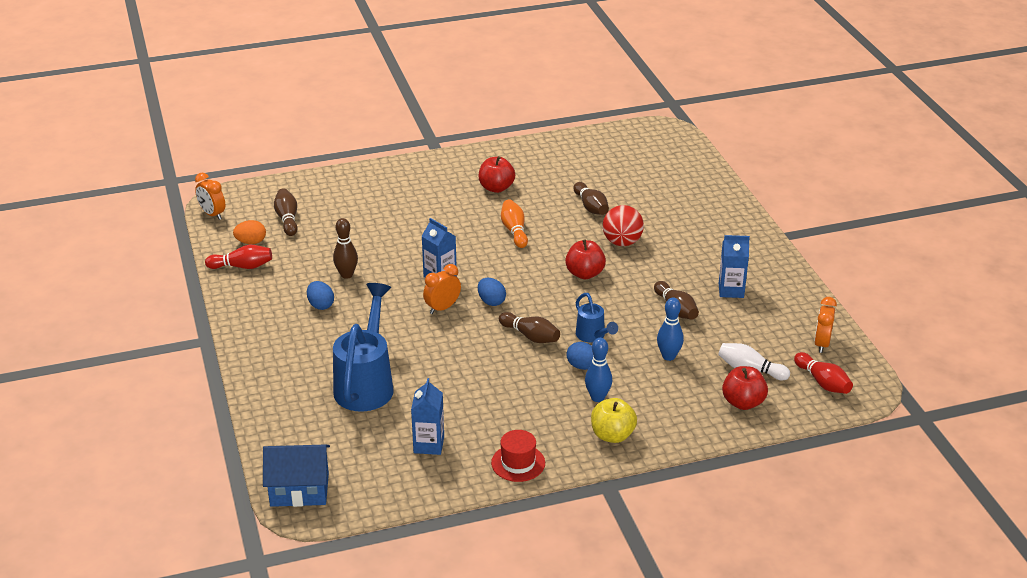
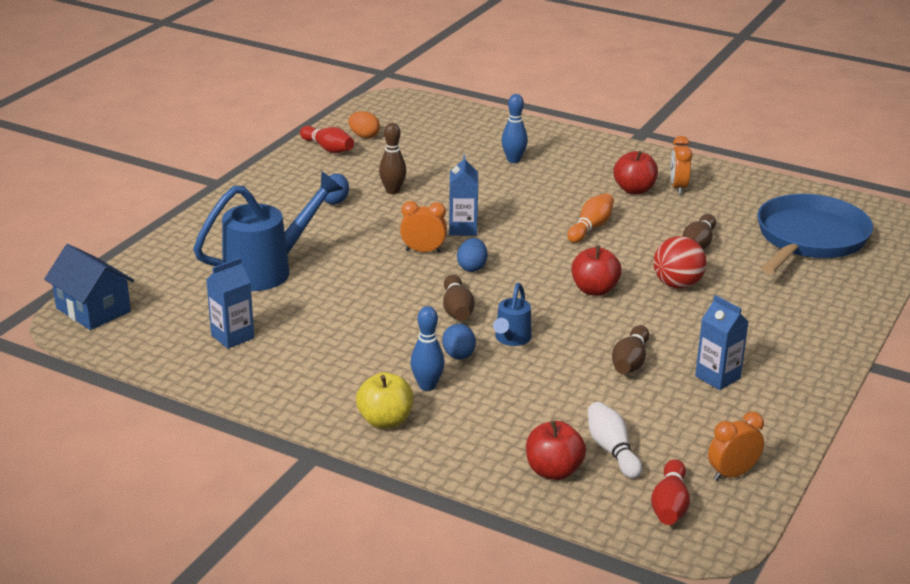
camera: 45 degrees right, 5 degrees down
(212, 214) = (371, 106): orange clock -> orange clock (678, 187)
(287, 219) = (419, 134): brown bowling pin -> none
(518, 463) = (272, 391): red hat -> none
(642, 169) = (809, 238): none -> blue pan
(668, 356) = (552, 393): blue bowling pin -> blue bowling pin (513, 160)

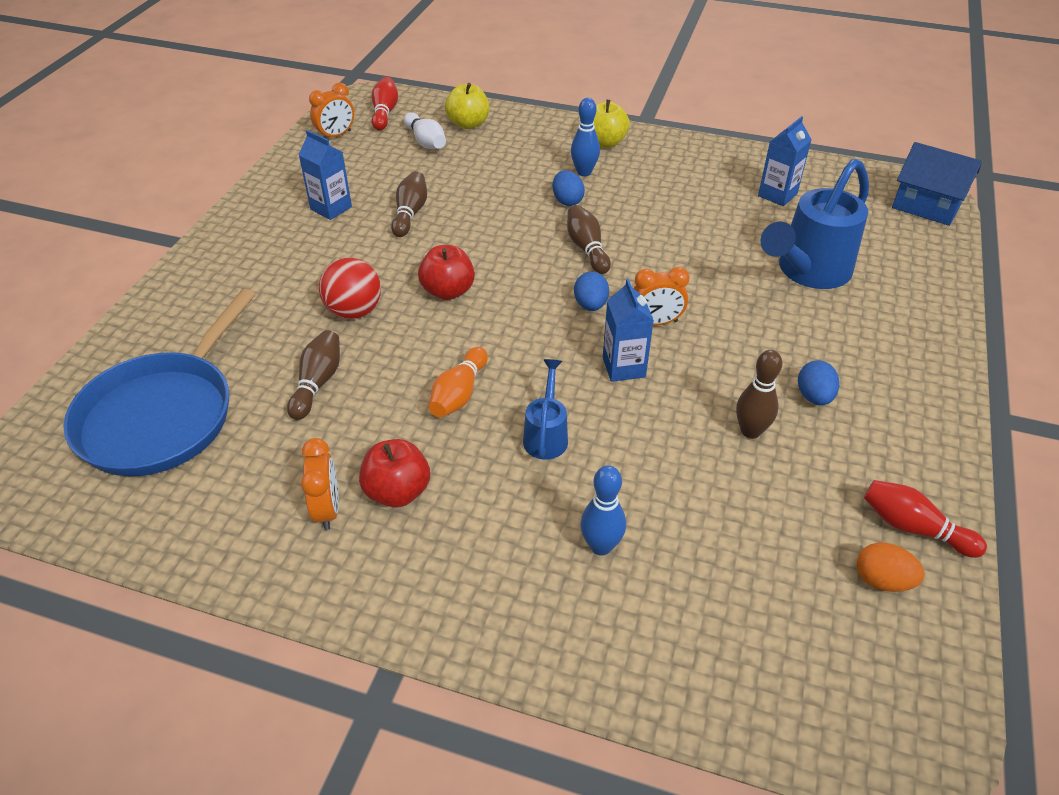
camera: 170 degrees right, 15 degrees up
(511, 339) = (524, 222): blue watering can -> blue watering can (546, 434)
(553, 471) = (468, 124): red apple -> yellow apple

